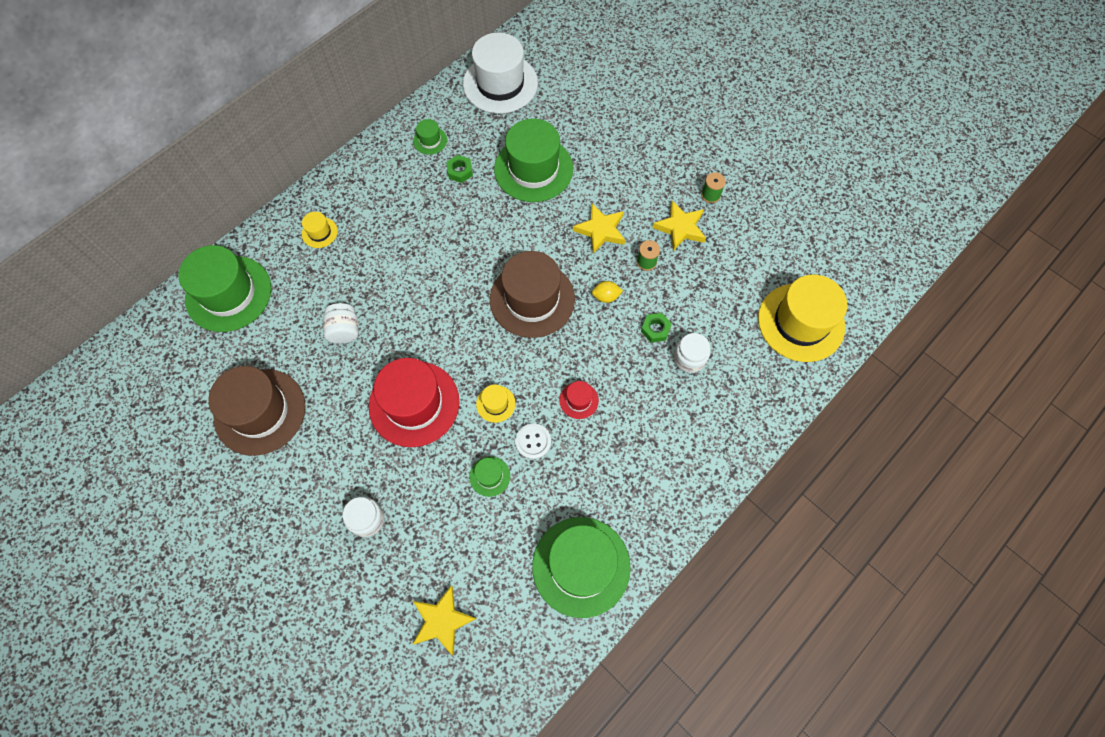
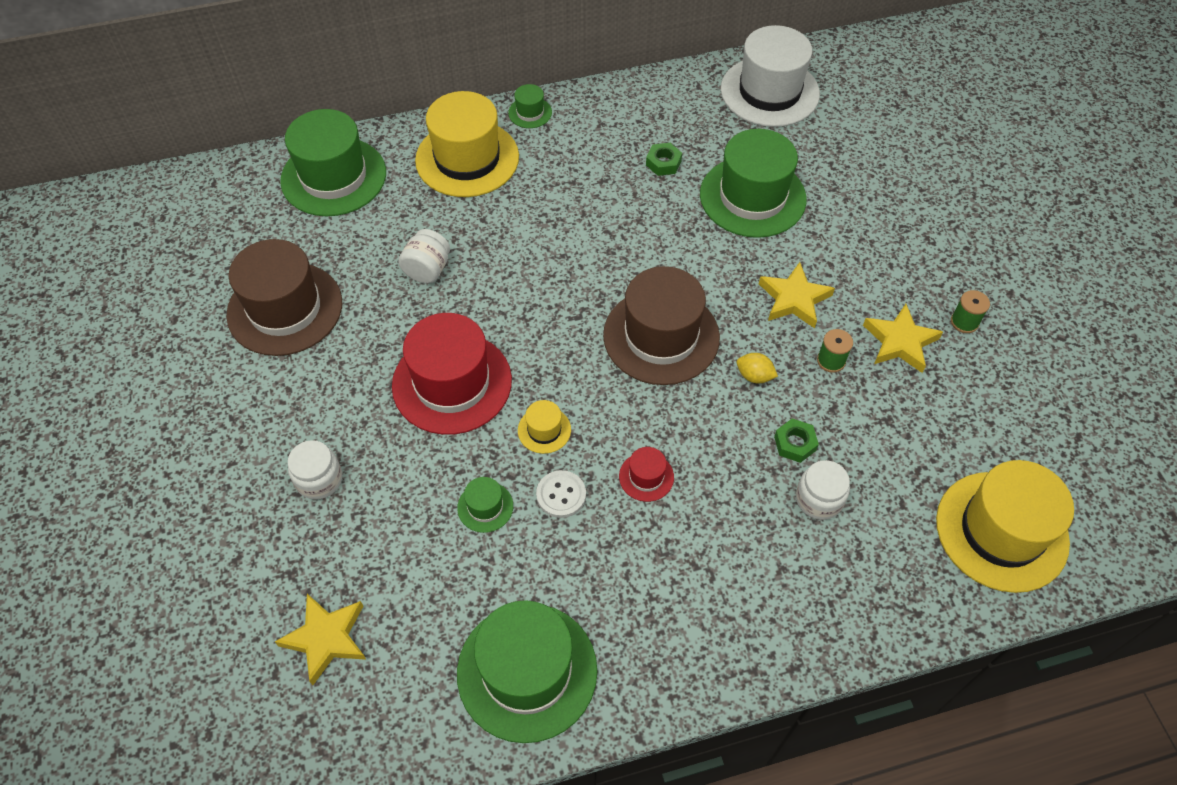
camera: 30 degrees right, 10 degrees down
(319, 232) = (467, 158): yellow hat -> yellow hat, size x2.29
(430, 140) = (649, 117): green hat -> green hat (530, 112)

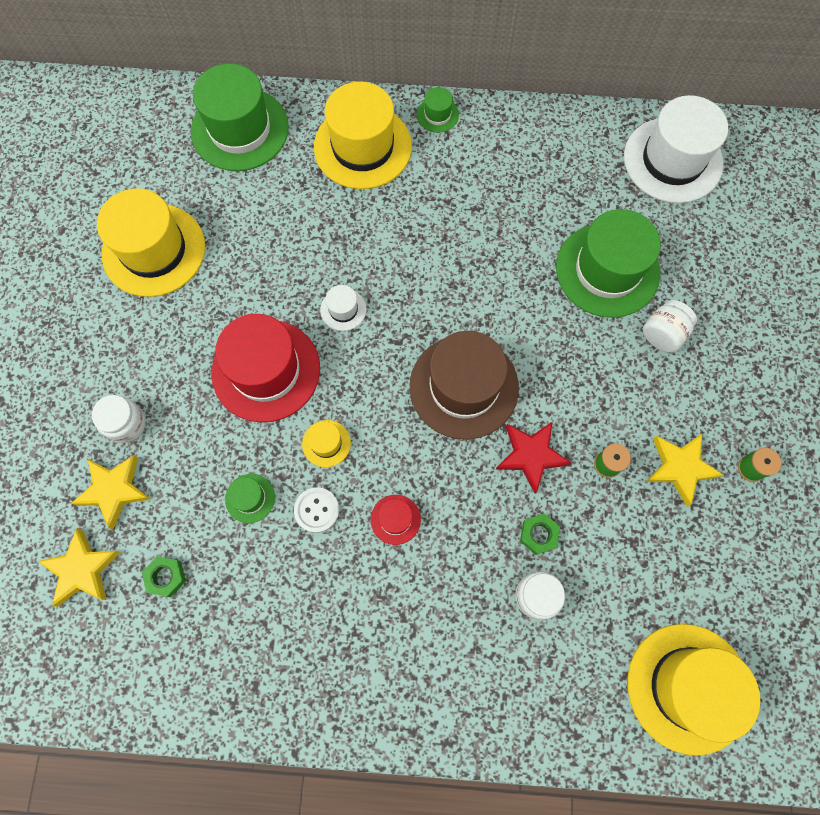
camera: 20 degrees right, 15 degrees up
(285, 308) = (154, 250): brown hat -> yellow hat
(427, 269) = (286, 251): white jar -> white jar (663, 334)
(509, 304) = (343, 309): none -> white hat
(527, 671) = (228, 659): green hat -> none
(663, 163) = (539, 207): green nut -> green nut (166, 577)
(754, 376) = (531, 455): yellow lemon -> red star
(794, 299) = (600, 390): yellow star -> yellow star (114, 490)

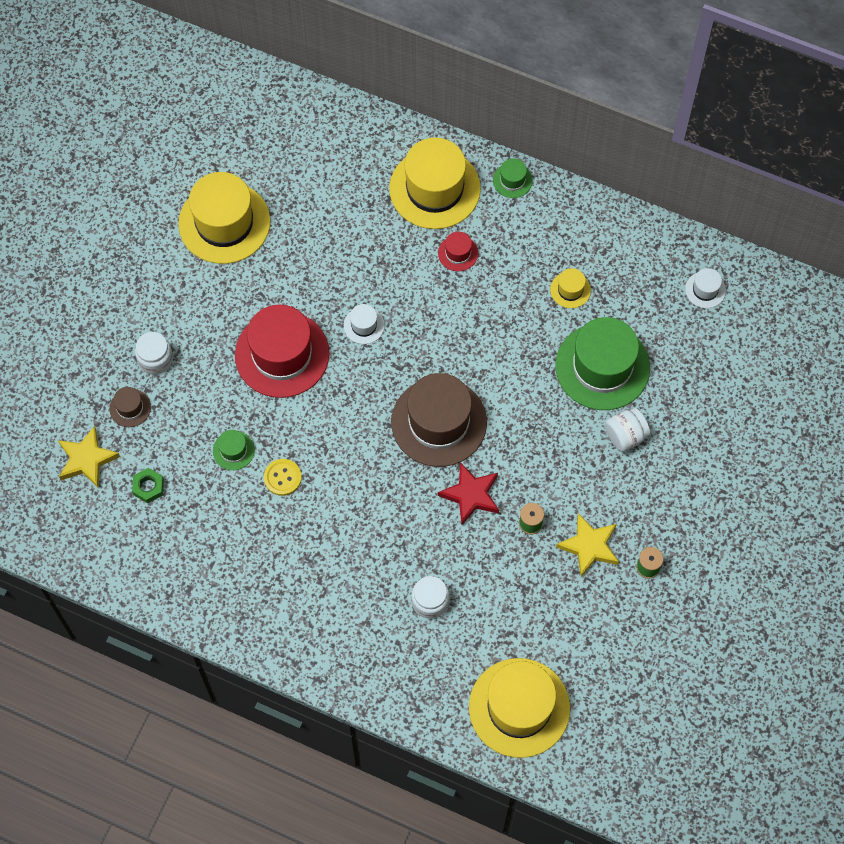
camera: 20 degrees right, 5 degrees down
(114, 490) = (130, 408): yellow star -> brown hat
(240, 129) = (333, 138): green hat -> none
(317, 510) = (282, 478): white button -> yellow button
(326, 443) = (309, 429): yellow hat -> yellow hat (570, 290)
(395, 519) = (342, 506): red hat -> red hat (458, 253)
(538, 534) = (451, 557): green nut -> none
(672, 160) = (705, 290): white hat -> white hat, size x0.44

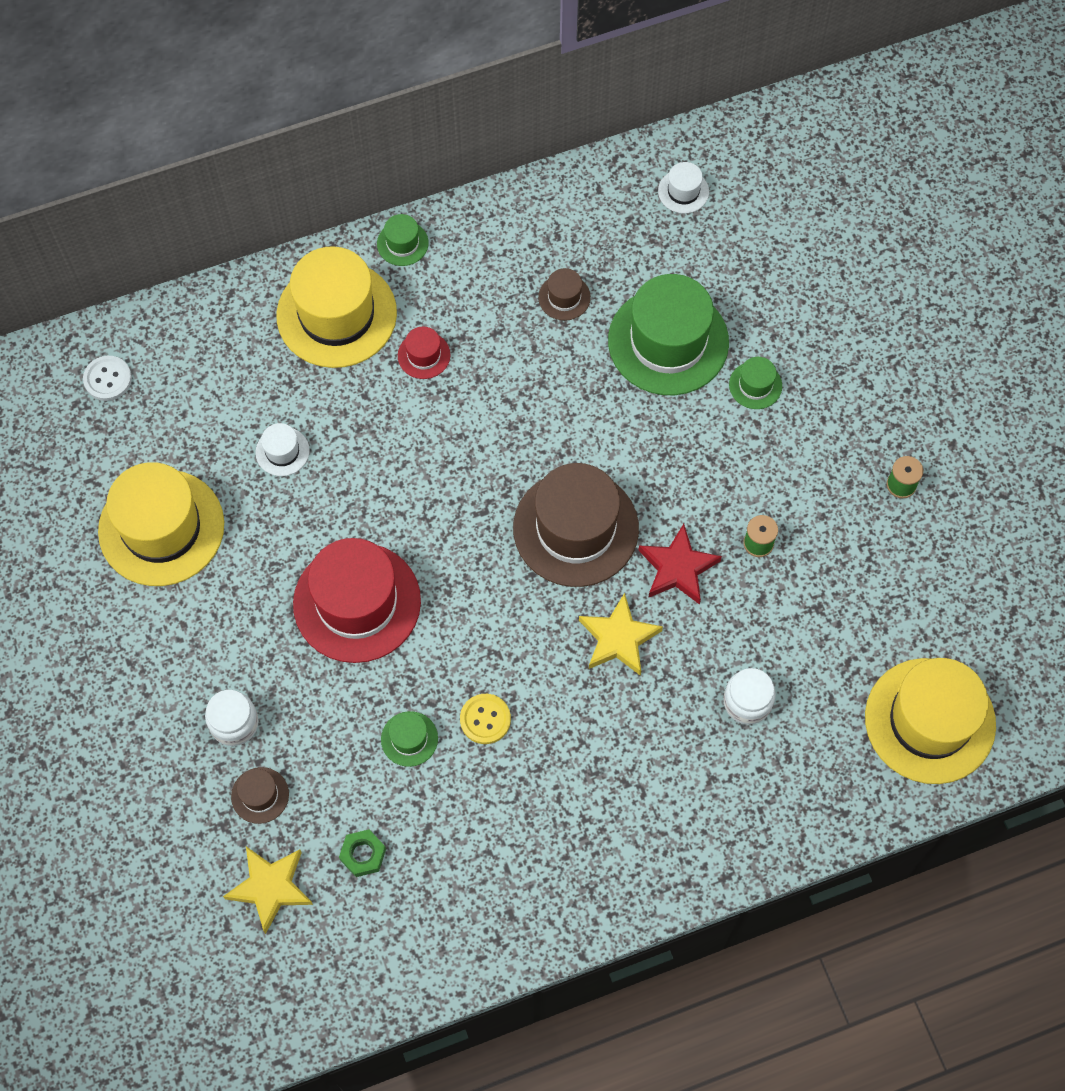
camera: 45 degrees left, 0 degrees up
(278, 118) = (107, 379): none -> white button
(364, 325) = (407, 503): white hat -> white hat (282, 451)
(570, 290) = (564, 297): yellow hat -> brown hat
(589, 546) = (831, 514): yellow star -> yellow star (618, 638)
(625, 436) = (755, 385): white jar -> green hat

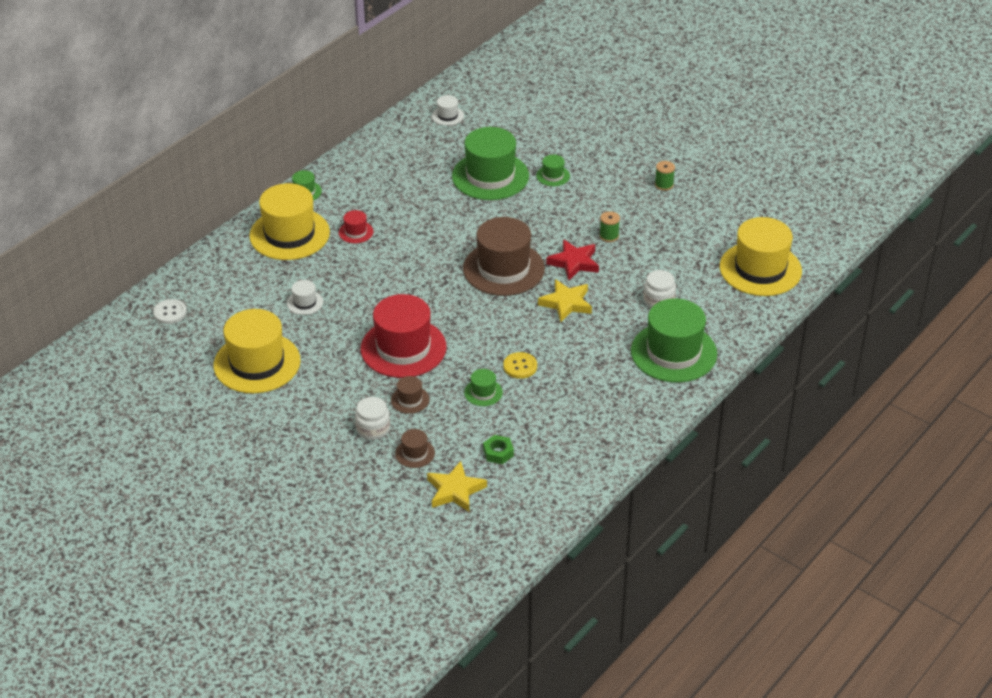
camera: 30 degrees left, 25 degrees down
(564, 297) = (417, 180): brown hat -> brown hat (410, 400)
(704, 809) = (673, 352): none -> green hat

